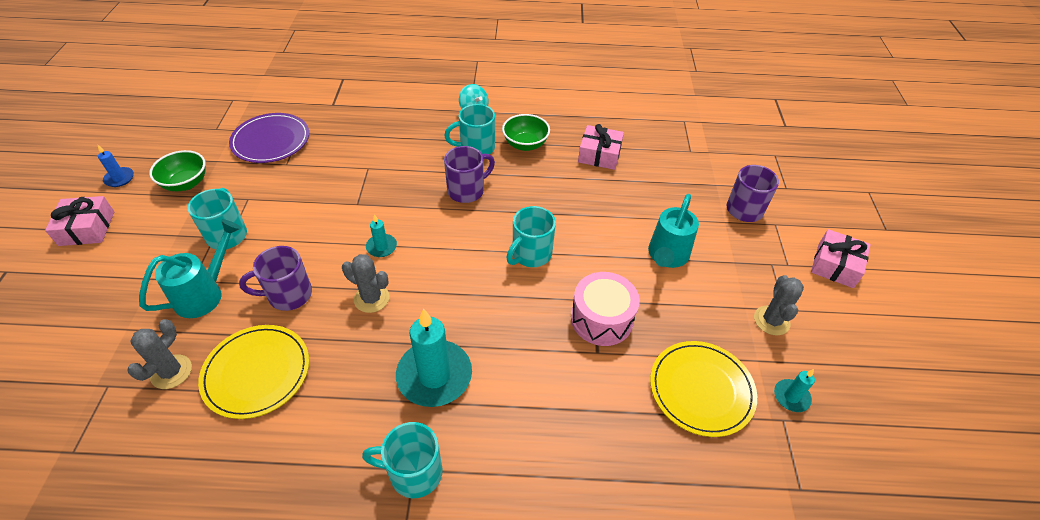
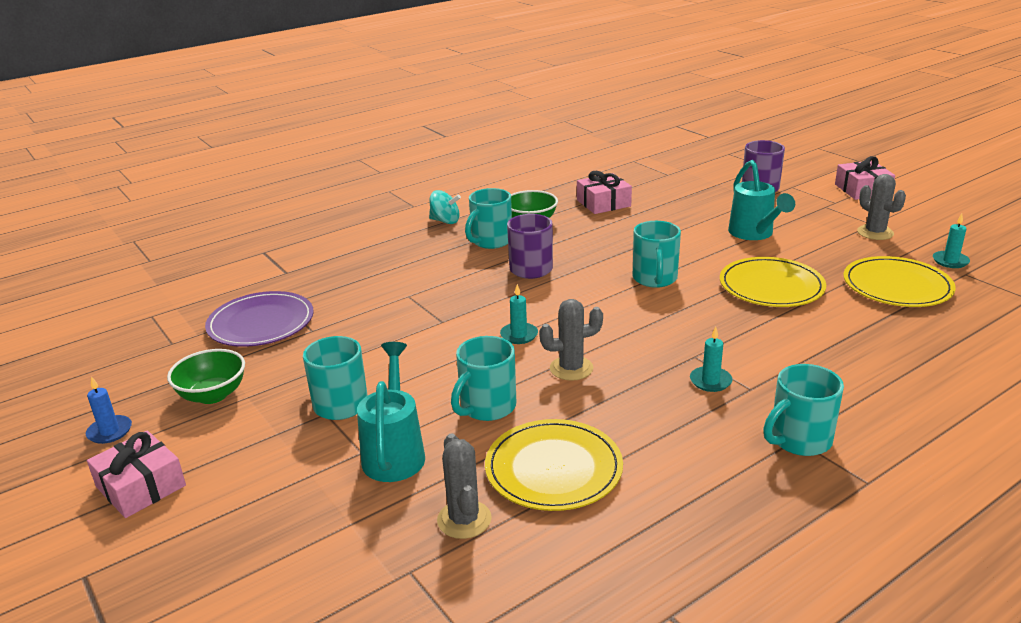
camera: 35 degrees left, 20 degrees down
(288, 295) = (487, 407): purple mug -> turquoise mug
(434, 375) = (710, 381): turquoise candle -> turquoise candle, size x0.48
(601, 319) = (771, 286): pink drum -> yellow plate

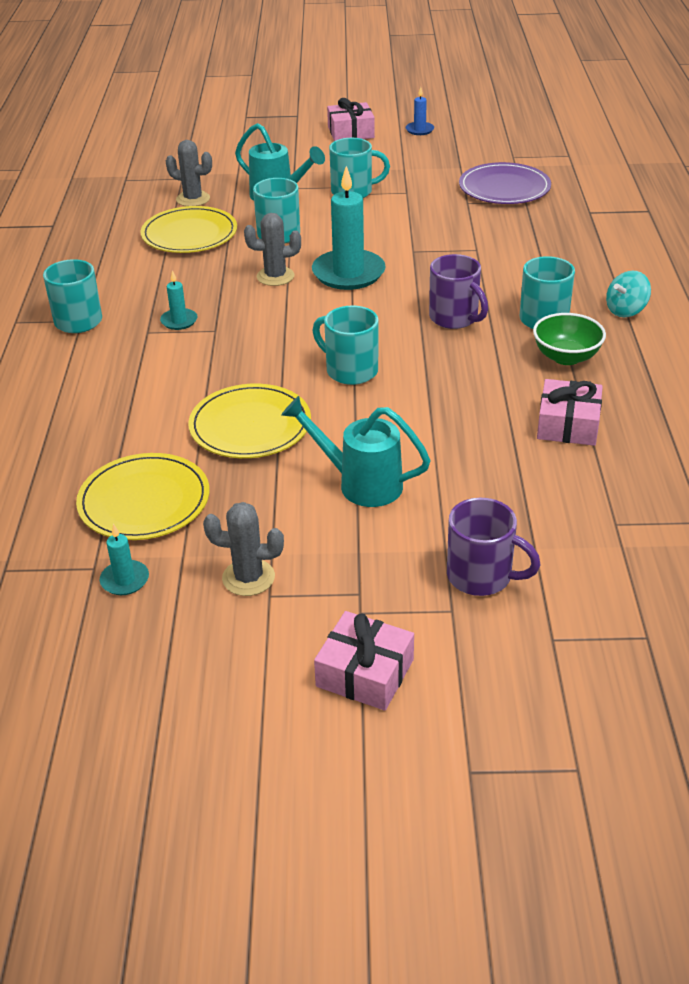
camera: 125 degrees right, 10 degrees up
(213, 395) = (421, 159): green bowl -> none
(519, 335) = (348, 273): turquoise candle -> turquoise candle, size x2.09
(571, 368) = (275, 276): grey cactus -> grey cactus turned 60 degrees clockwise

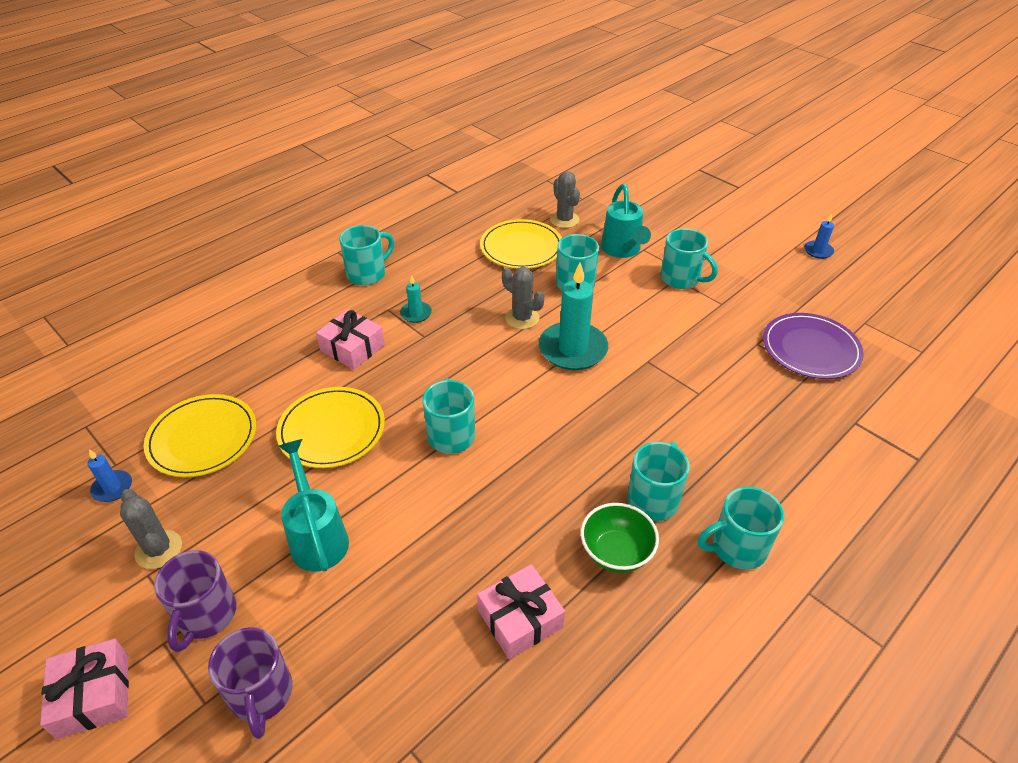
camera: 45 degrees right, 5 degrees up
(125, 580) = (112, 488): turquoise candle -> blue candle
(351, 132) = (758, 223): pink gift -> pink gift (352, 348)
(455, 318) = (587, 445): purple mug -> purple mug (206, 615)
(626, 310) = (737, 548): turquoise spinning top -> turquoise mug

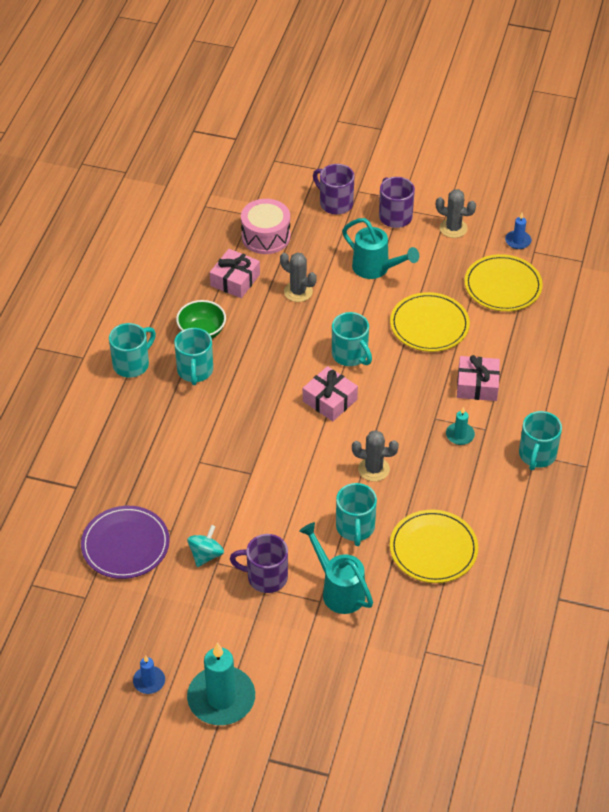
camera: 150 degrees right, 5 degrees up
(93, 695) = (410, 173): pink gift -> pink gift (330, 400)
(419, 683) = (266, 236): none -> pink drum
(564, 220) = (420, 607): grey cactus -> grey cactus (298, 292)
(573, 349) = (314, 458): turquoise candle -> turquoise candle (221, 698)
(681, 279) = (265, 577): turquoise mug -> purple mug
(730, 313) = (206, 555): none -> turquoise spinning top

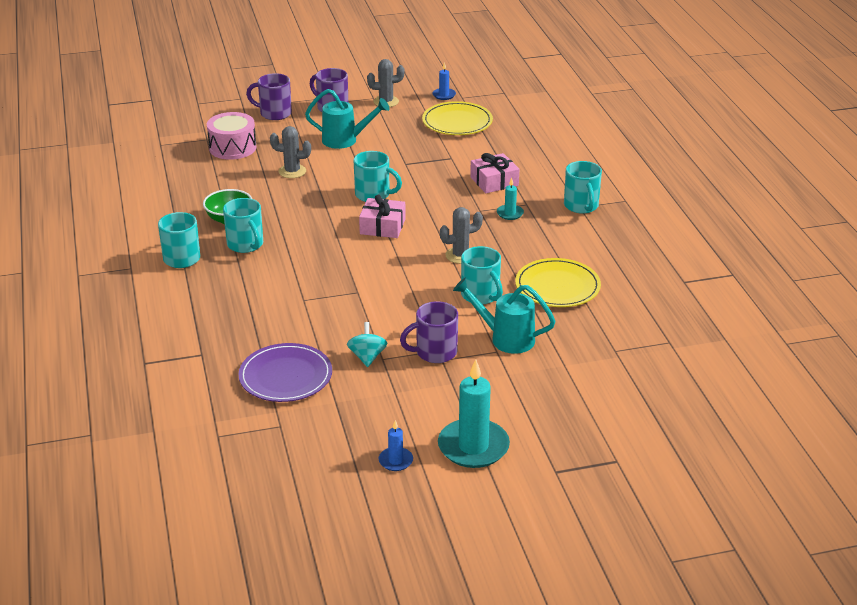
camera: 30 degrees left, 15 degrees down
(235, 280) = (229, 180): pink gift -> none
(429, 325) = (421, 159): yellow plate -> none

